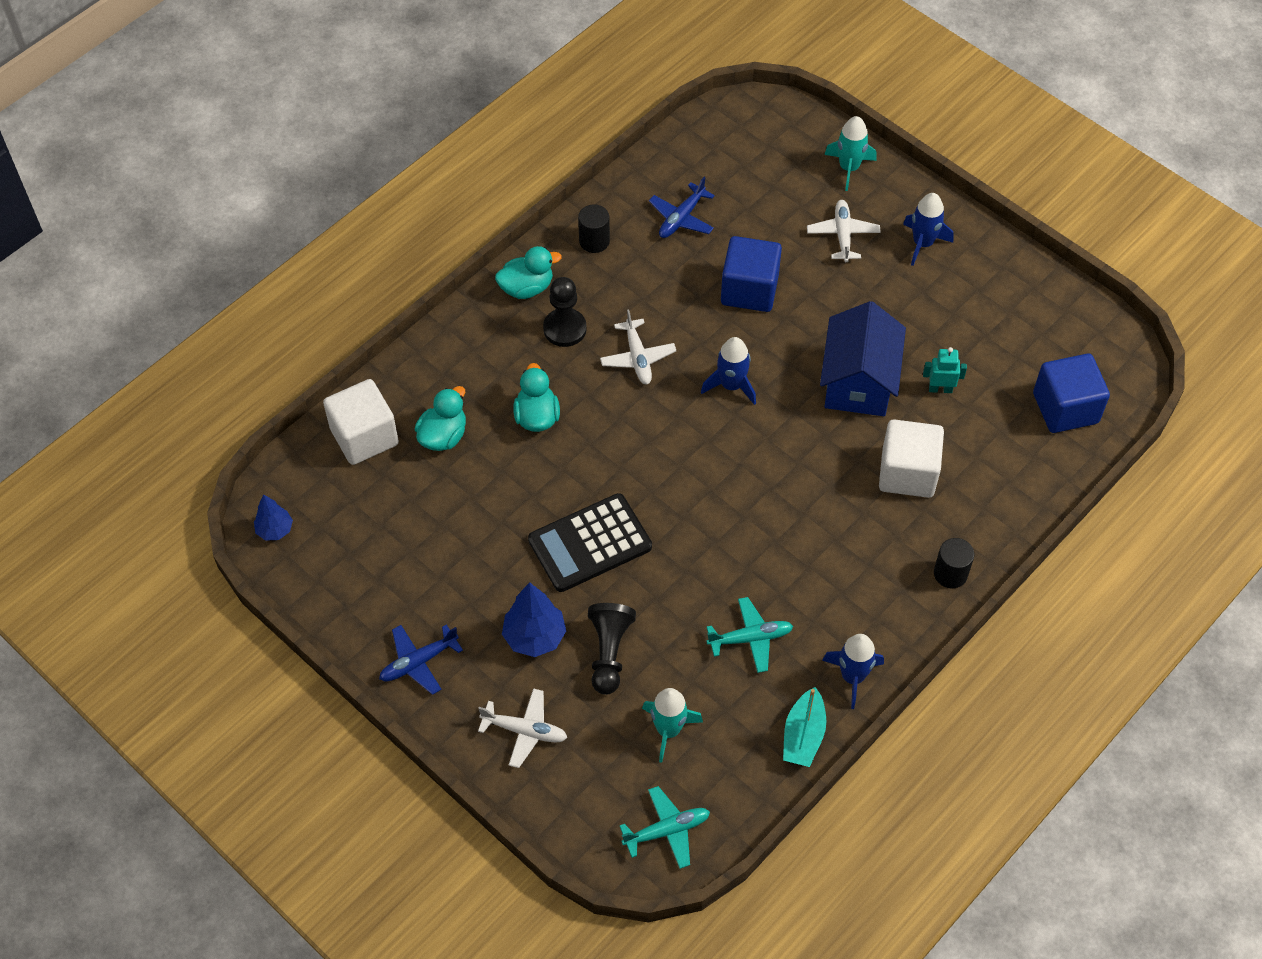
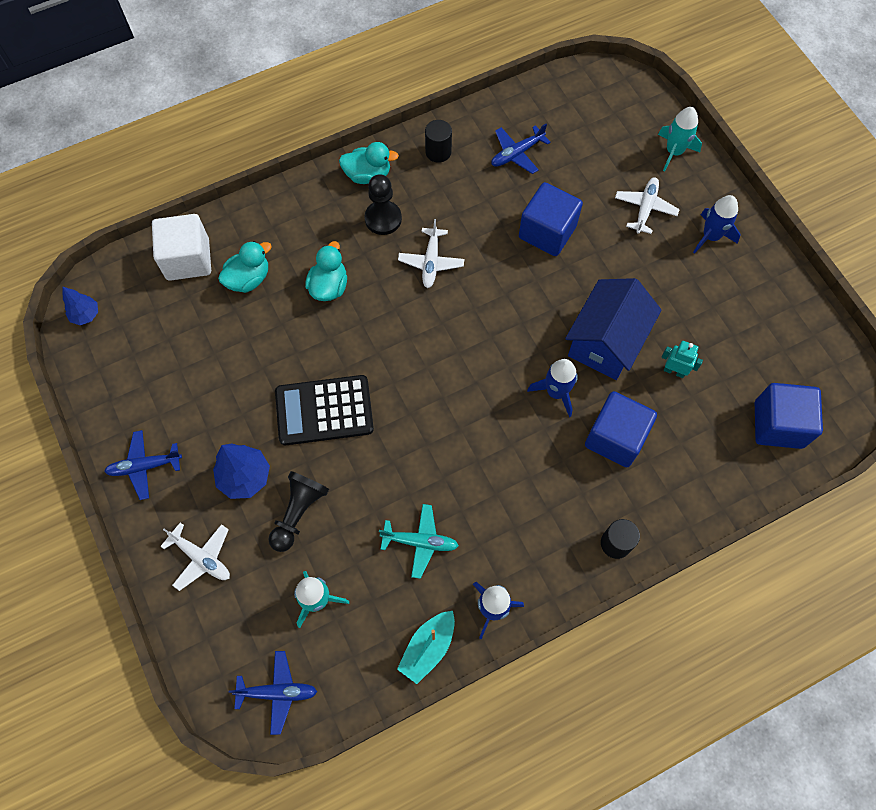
camera: 20 degrees right, 10 degrees up
(667, 830) = (277, 692): turquoise plane -> blue plane
(731, 385) = (498, 310): blue rocket -> blue rocket (556, 392)
(907, 473) = (615, 438): white cube -> blue cube

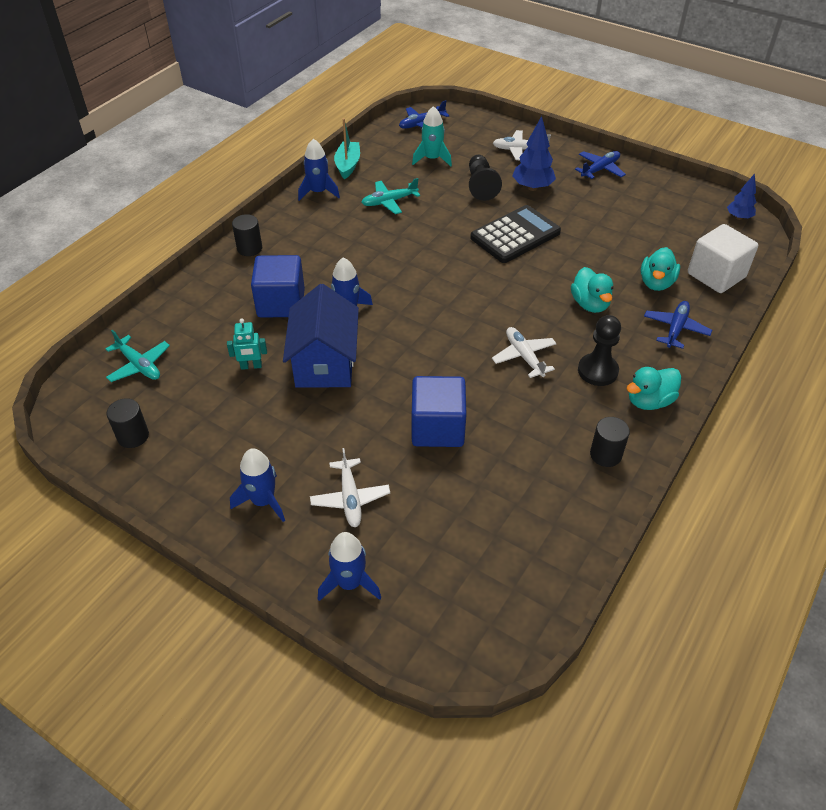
camera: 150 degrees right, 20 degrees down
(516, 154) = (525, 492): blue plane -> blue plane (675, 329)
(674, 152) = (350, 583): turquoise rocket -> blue rocket
(778, 424) = (139, 365): blue cube -> turquoise plane
(799, 345) = (133, 436): none -> black cylinder

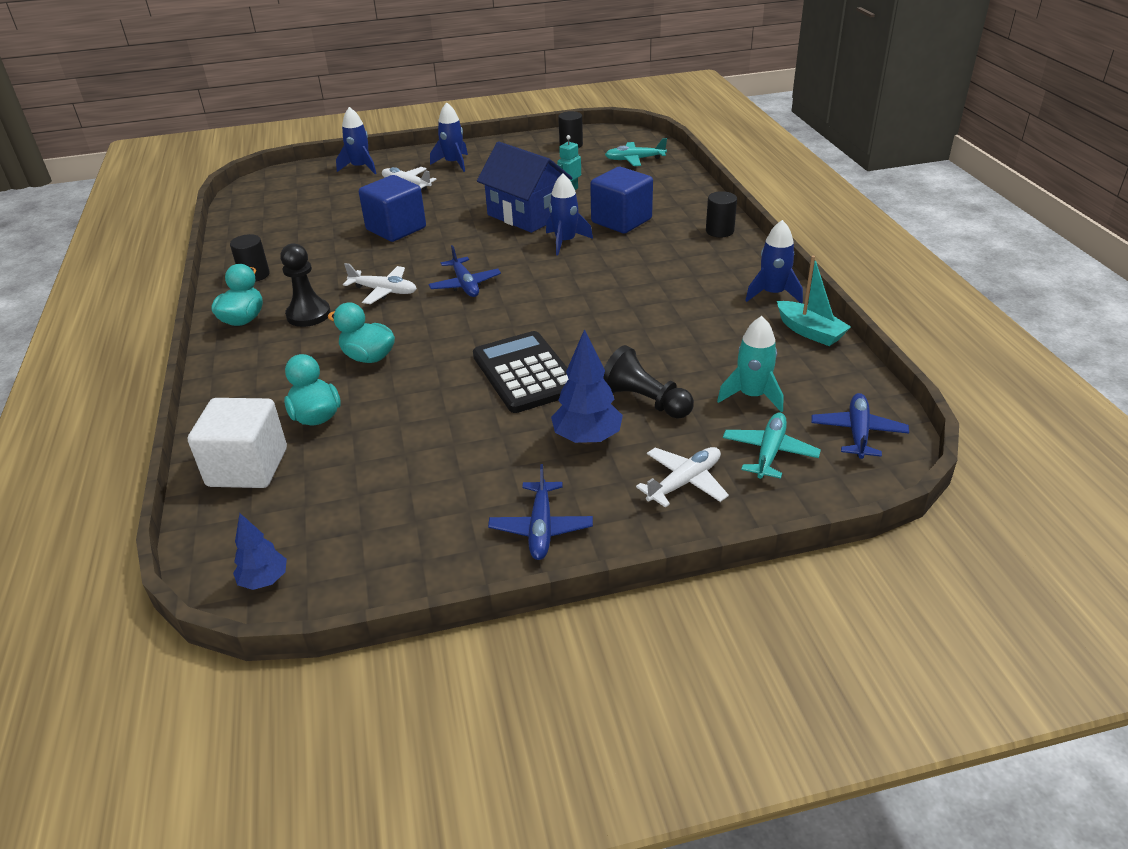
camera: 135 degrees right, 10 degrees down
(389, 202) = (697, 326): turquoise plane -> turquoise plane (769, 452)
(515, 235) = (525, 373): black calculator -> black calculator turned 150 degrees clockwise
(675, 329) = (259, 384): blue plane -> blue plane (465, 285)

